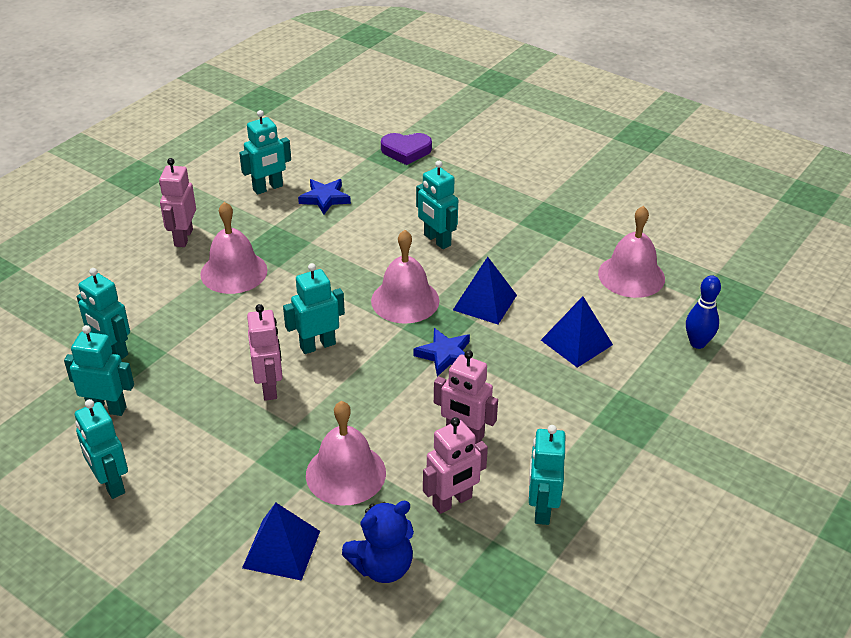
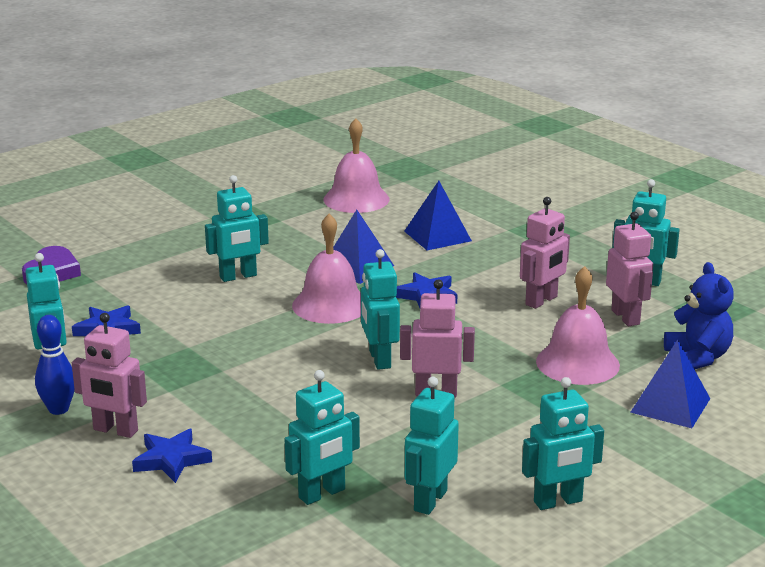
camera: 75 degrees left, 15 degrees down
(149, 271) = (171, 460): none -> blue star
(234, 272) = (214, 399): pink bell -> none
(697, 343) = (462, 190): blue bowling pin -> blue bowling pin (58, 409)

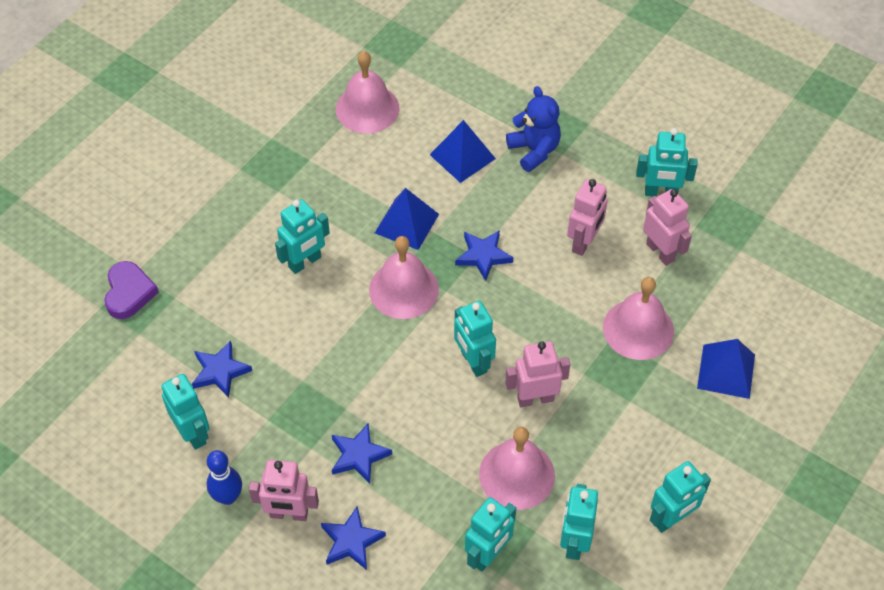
camera: 15 degrees left, 30 degrees up
(217, 403) = (359, 455): none -> blue star
(387, 442) = (517, 474): none -> pink bell
(698, 357) = (732, 299): blue teddy bear -> blue teddy bear (534, 150)

